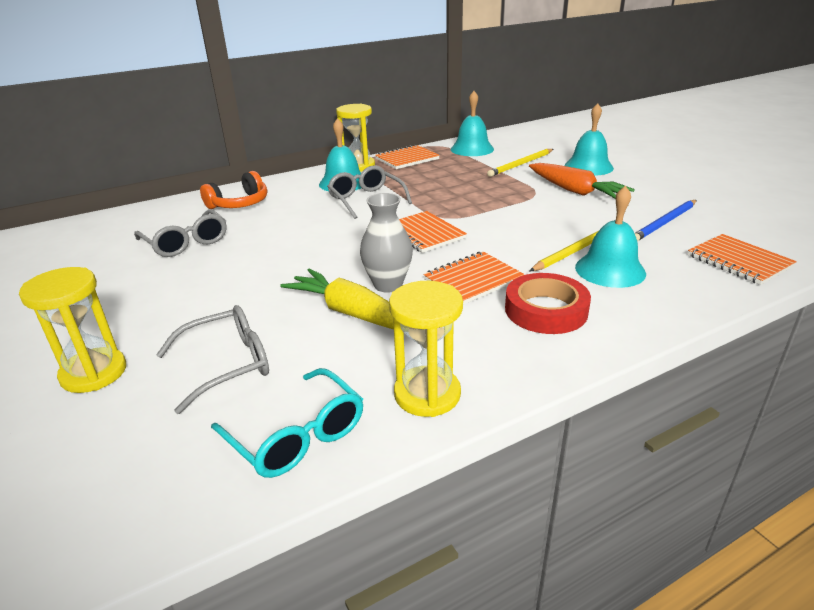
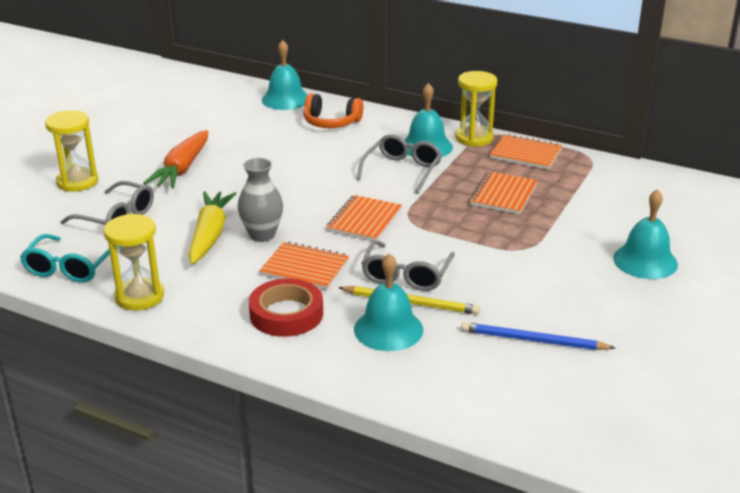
camera: 55 degrees right, 0 degrees up
(186, 242) = (247, 133): grey glasses -> grey glasses (406, 275)
(472, 149) = (605, 178): turquoise bell -> turquoise bell (285, 99)
(521, 164) = (595, 219): yellow pencil -> none
(575, 191) = (558, 269): orange carrot -> orange carrot (182, 169)
(739, 261) = (483, 400): orange notebook -> orange notebook (503, 195)

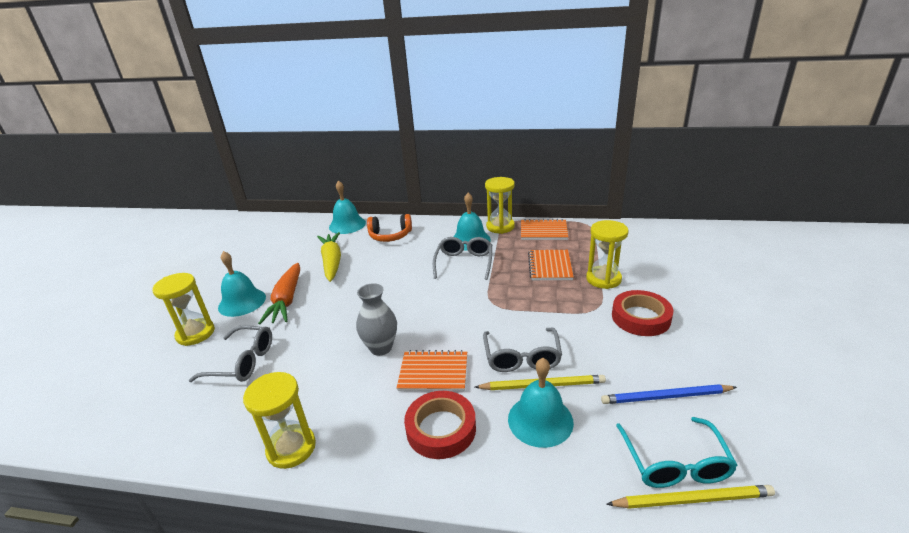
camera: 15 degrees left, 0 degrees up
(70, 267) = (210, 430): turquoise glasses -> turquoise glasses (674, 462)
(210, 235) = (335, 360): yellow carrot -> yellow carrot (332, 262)
(364, 220) = (459, 313): orange notebook -> none
(490, 416) = (692, 499): none -> yellow pencil
(558, 221) = (603, 279): none -> yellow hourglass
(569, 268) = (640, 317): none -> red tape
(645, 261) = (688, 298): turquoise bell -> turquoise bell (242, 302)

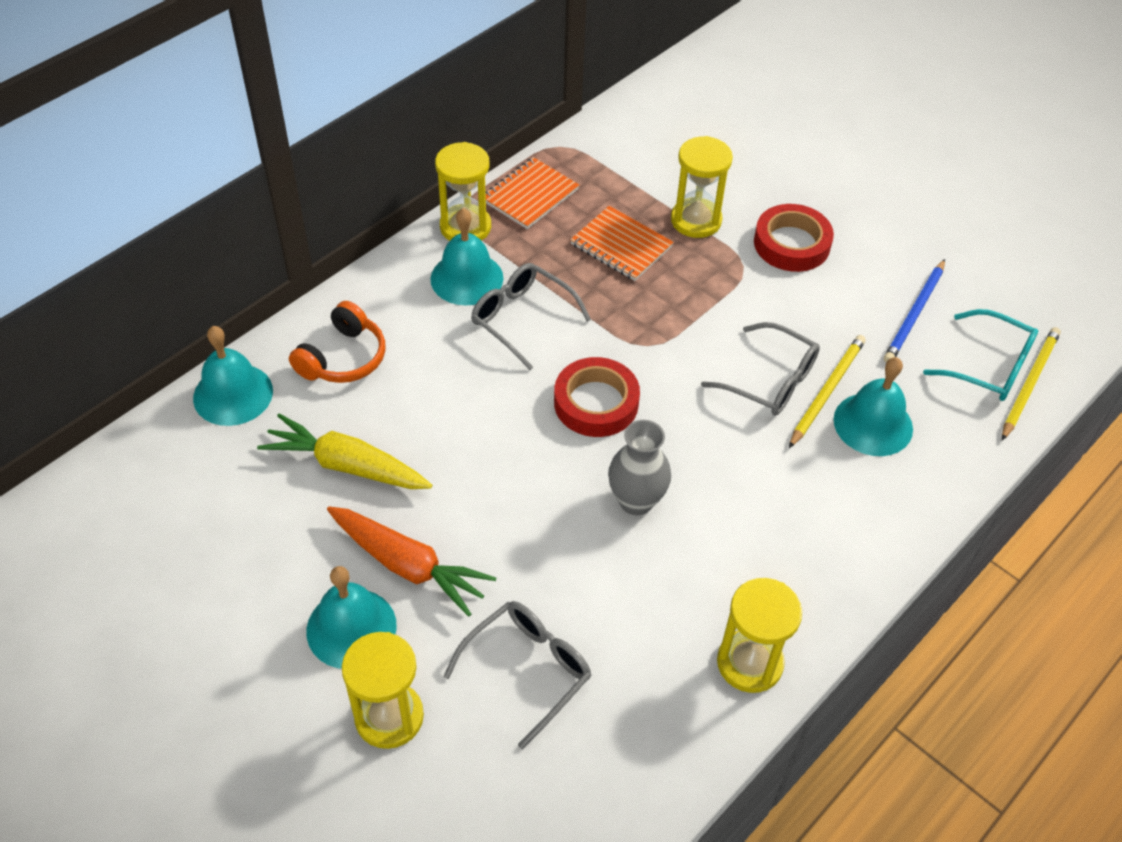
camera: 60 degrees left, 20 degrees up
(433, 372) = (729, 472): orange notebook -> none
(441, 429) = (823, 511): red tape -> red tape (596, 403)

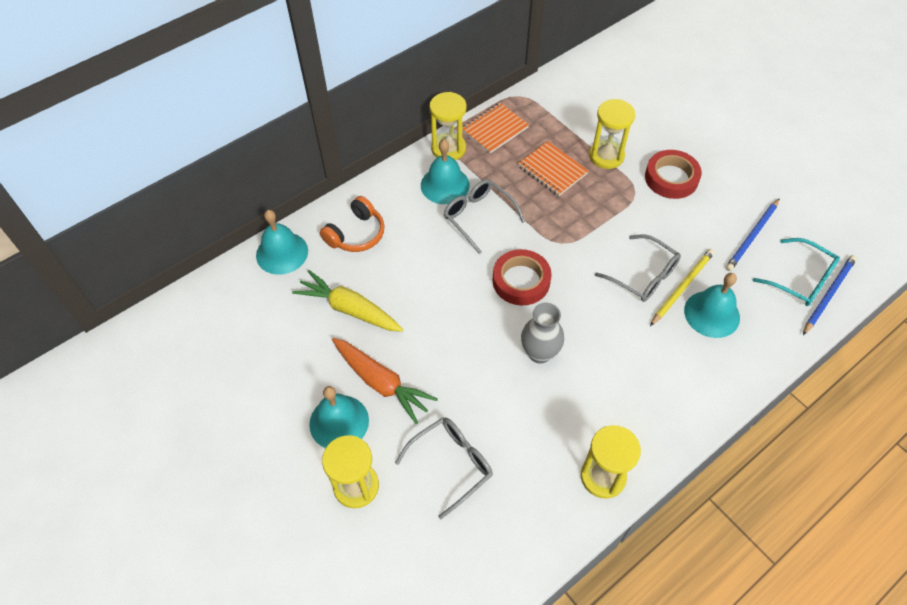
camera: 10 degrees right, 5 degrees up
(1029, 384) = (828, 295): yellow pencil -> blue pencil

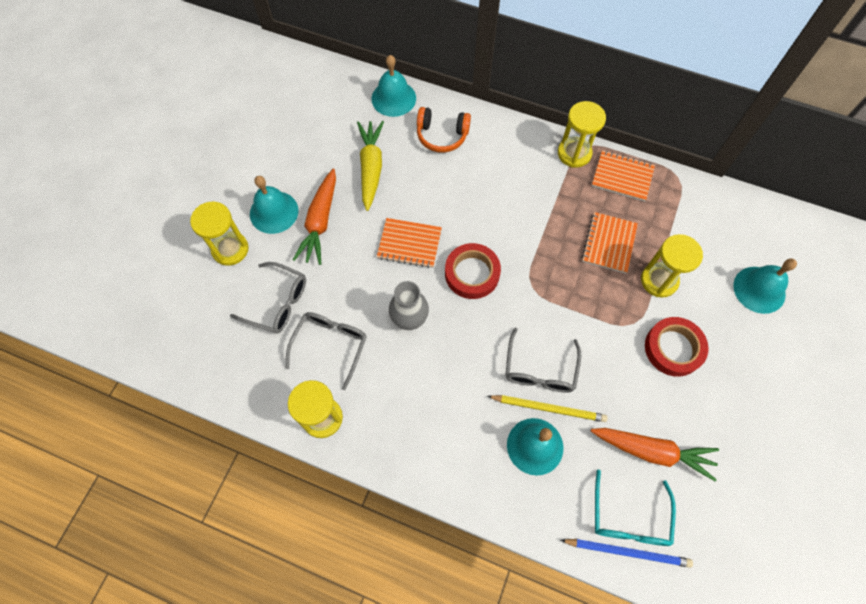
camera: 60 degrees right, 10 degrees up
(445, 185) = (533, 170): turquoise bell -> turquoise bell (759, 289)
(458, 316) = (409, 244): none -> orange notebook
(479, 217) = (516, 211): grey glasses -> grey glasses (330, 346)
(752, 236) = (652, 451): blue pencil -> orange carrot

